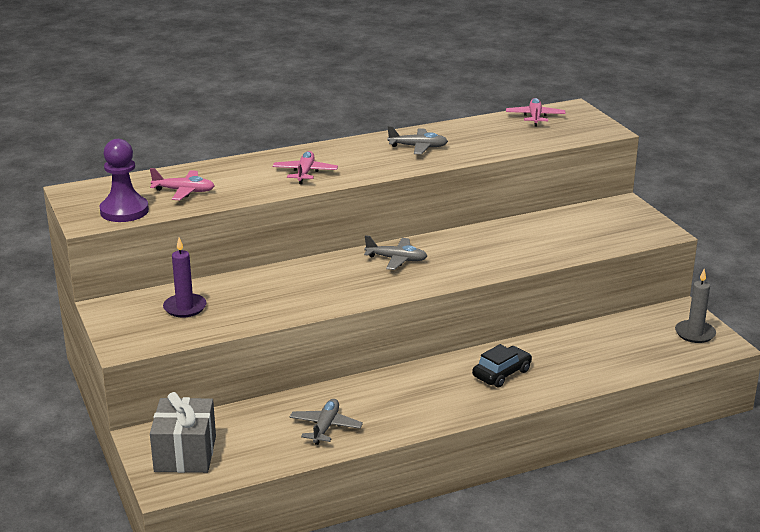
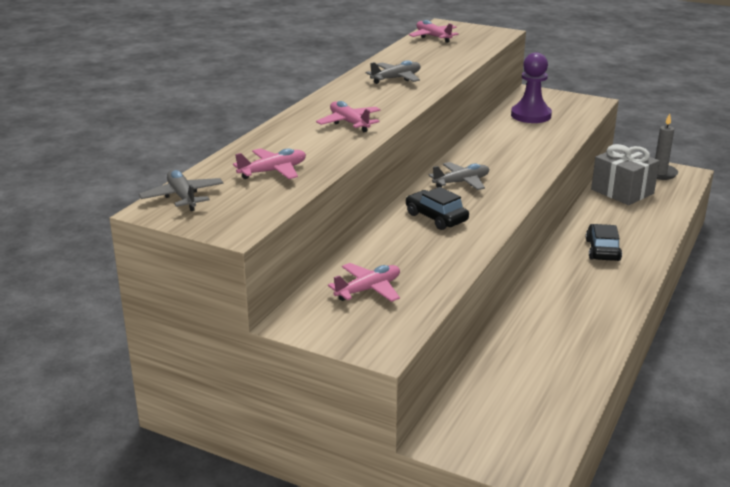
camera: 40 degrees left, 0 degrees up
(124, 211) = (251, 207): purple pawn -> purple pawn (531, 115)
(185, 307) = (368, 289): purple candle -> pink plane
(185, 454) = (499, 434): grey gift -> grey gift (622, 191)
(323, 278) = (436, 217): none -> black car
(325, 427) = (563, 350): grey plane -> grey plane (183, 197)

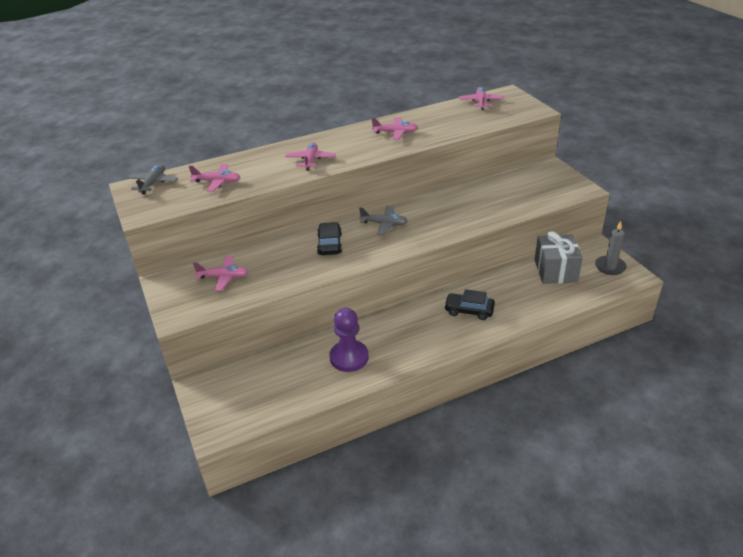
camera: 40 degrees right, 10 degrees up
(396, 78) = (395, 133): grey plane -> pink plane
(531, 115) = (515, 186): purple pawn -> purple pawn (349, 357)
(602, 250) = (469, 310): black car -> black car turned 120 degrees counterclockwise

